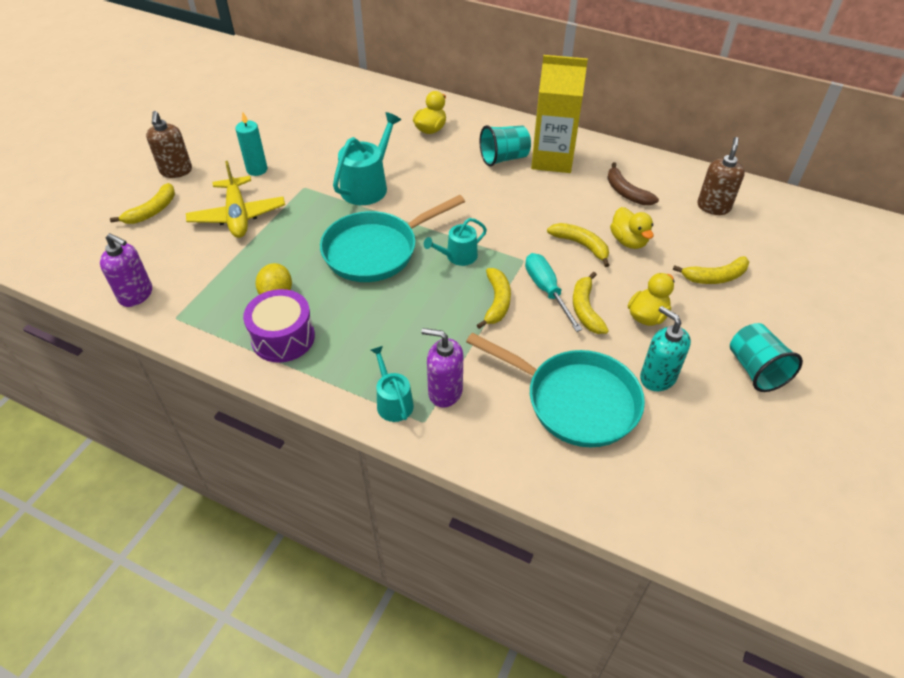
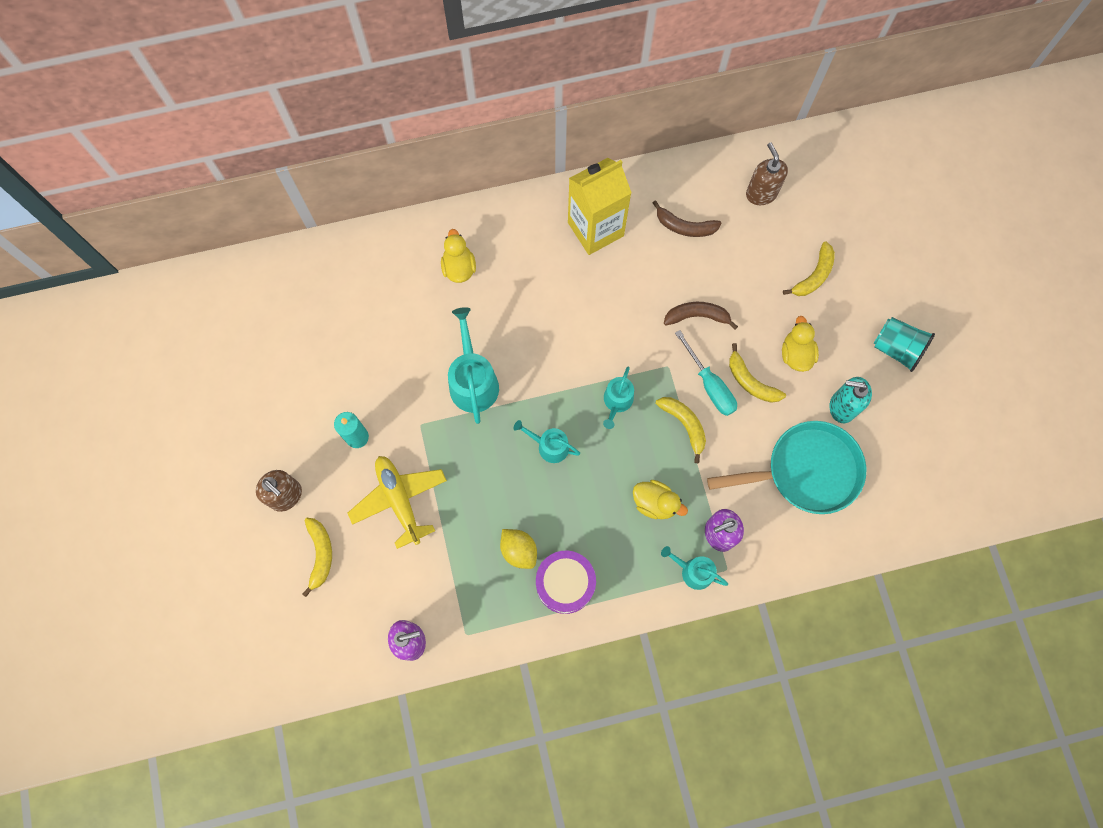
camera: 40 degrees left, 25 degrees up
(238, 215) = (399, 500): yellow plane -> yellow plane turned 150 degrees counterclockwise
(376, 250) = (549, 446): turquoise pan -> turquoise watering can
(504, 158) = (555, 258): turquoise cup -> none
(546, 291) = (710, 385): turquoise screwdriver -> turquoise screwdriver turned 150 degrees counterclockwise
(581, 245) = (697, 316): yellow banana -> brown banana
(628, 241) = (727, 284): yellow duck -> yellow duck (655, 503)

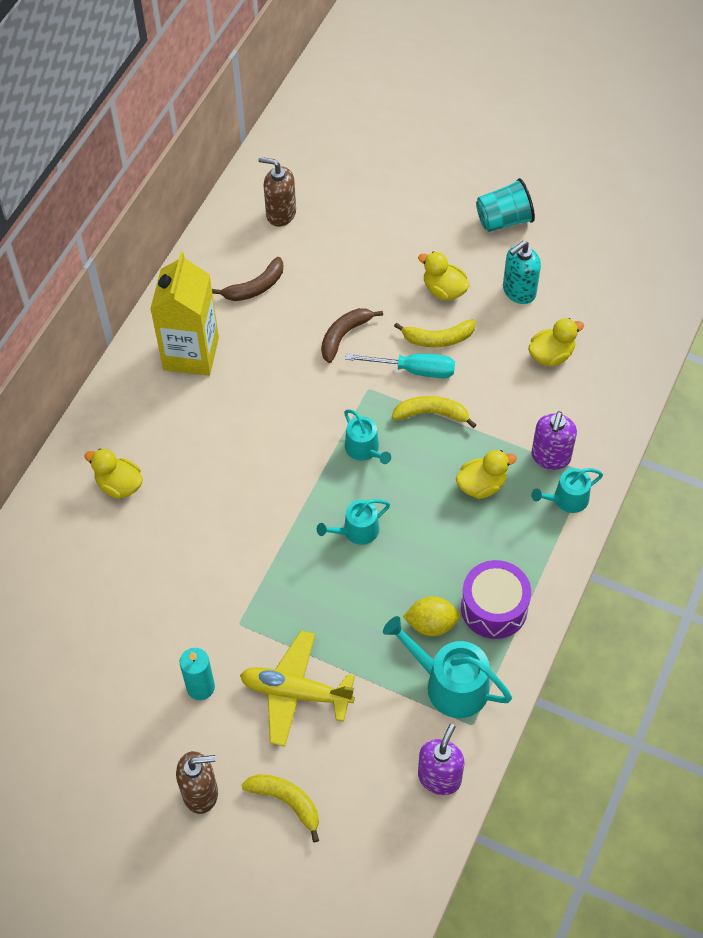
camera: 50 degrees left, 15 degrees down
(473, 381) = (239, 550): turquoise watering can -> turquoise watering can (450, 684)
(806, 471) = (551, 355): turquoise pan -> yellow duck
(814, 275) = (388, 229): yellow banana -> none

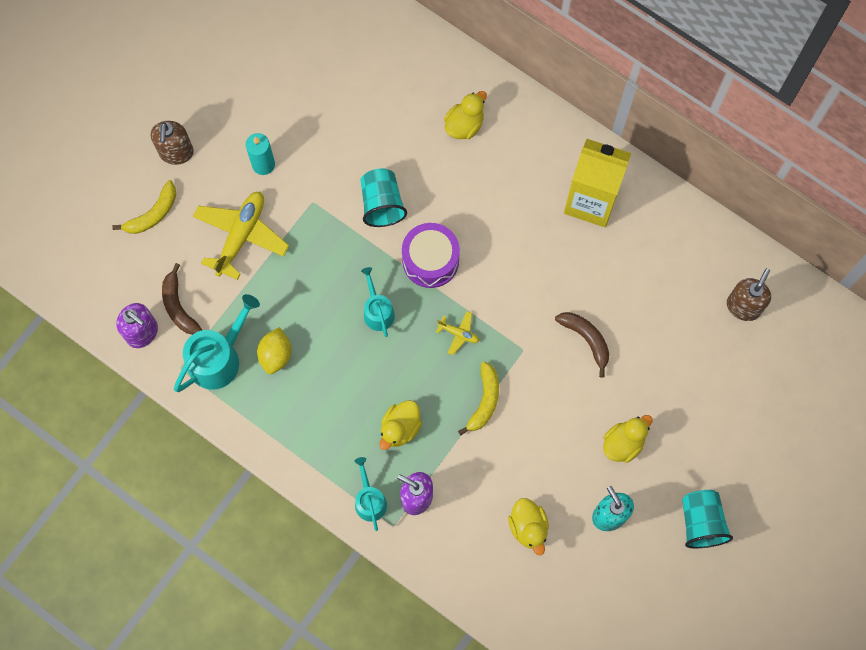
camera: 100 degrees right, 15 degrees up
(229, 550) = (382, 204): none -> turquoise cup
(255, 287) = (657, 268): brown banana -> brown banana (178, 306)
(364, 449) = (458, 333): turquoise watering can -> yellow plane
(413, 370) = (536, 394): turquoise screwdriver -> none
(438, 339) = (567, 425): yellow banana -> none
(481, 485) = (400, 428): yellow duck -> yellow duck turned 45 degrees clockwise
(494, 608) = (278, 410): purple drum -> purple drum (430, 260)

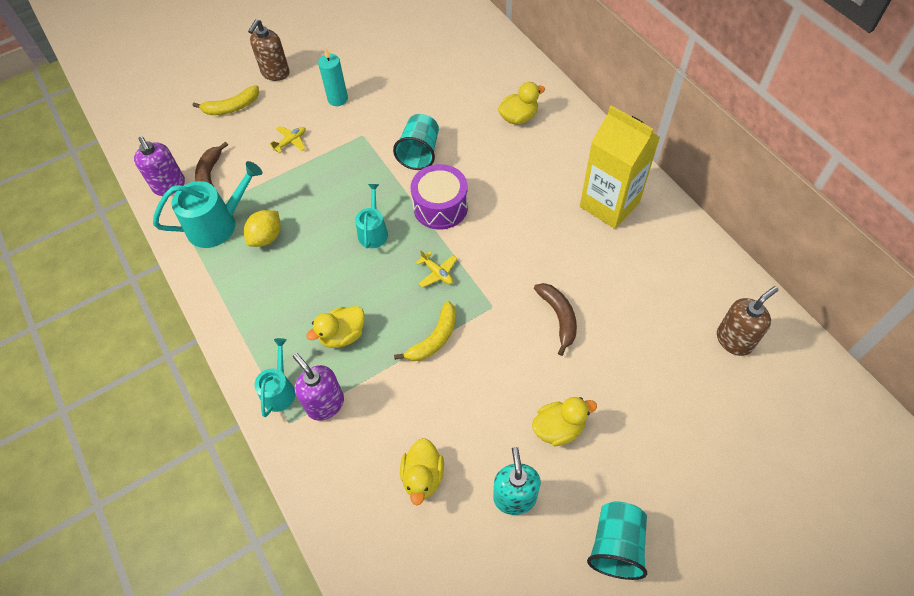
camera: 25 degrees right, 15 degrees down
(241, 236) = (291, 142): yellow plane -> yellow plane, size x0.46

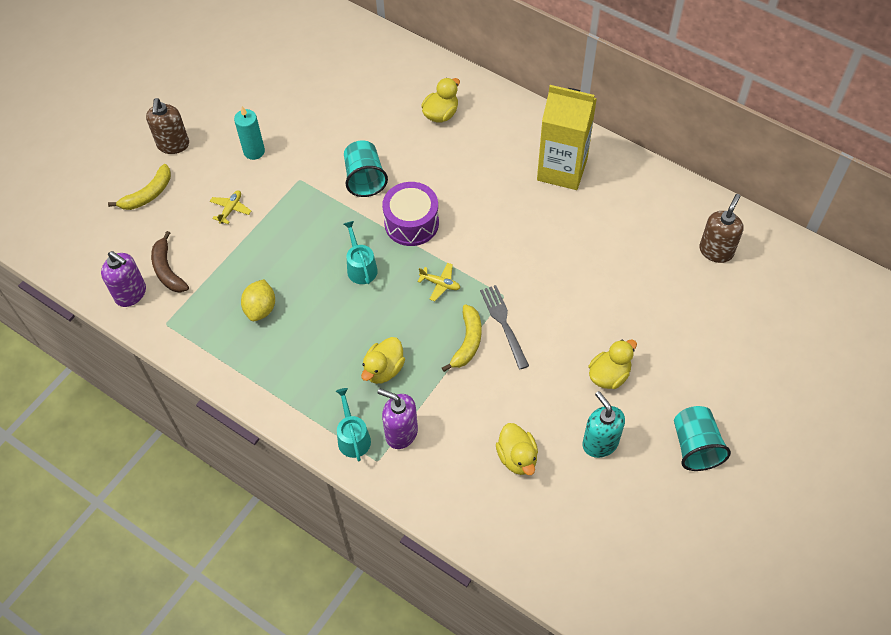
camera: 25 degrees left, 0 degrees up
(217, 224) = (204, 313): turquoise watering can -> none
(478, 334) = (504, 323): none -> grey fork
(558, 317) = (565, 284): brown banana -> none

